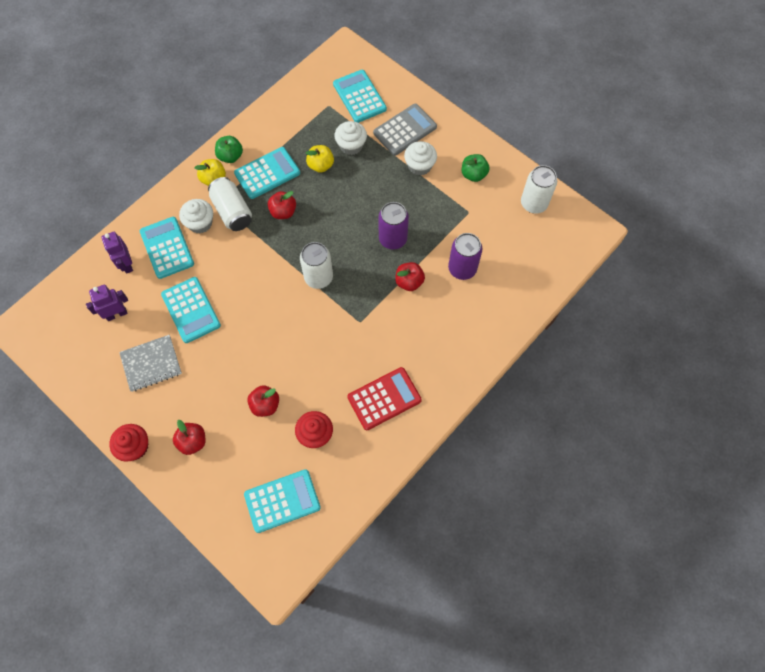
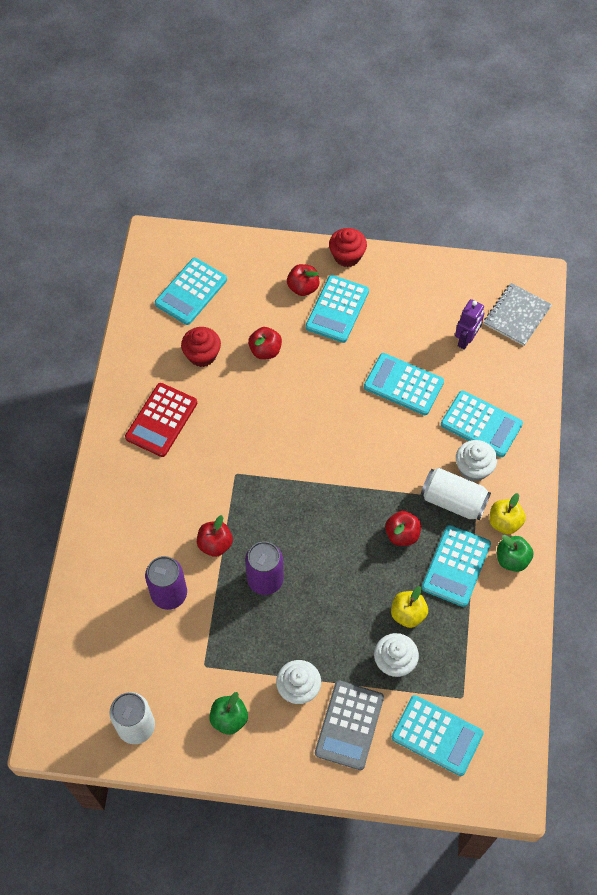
camera: 145 degrees right, 5 degrees down
(126, 264) = (503, 386): purple robot -> none
(151, 364) = (395, 321): grey notebook -> grey notebook (517, 315)
(184, 403) = (337, 309): none -> turquoise calculator
(318, 277) = (309, 490): white can -> none

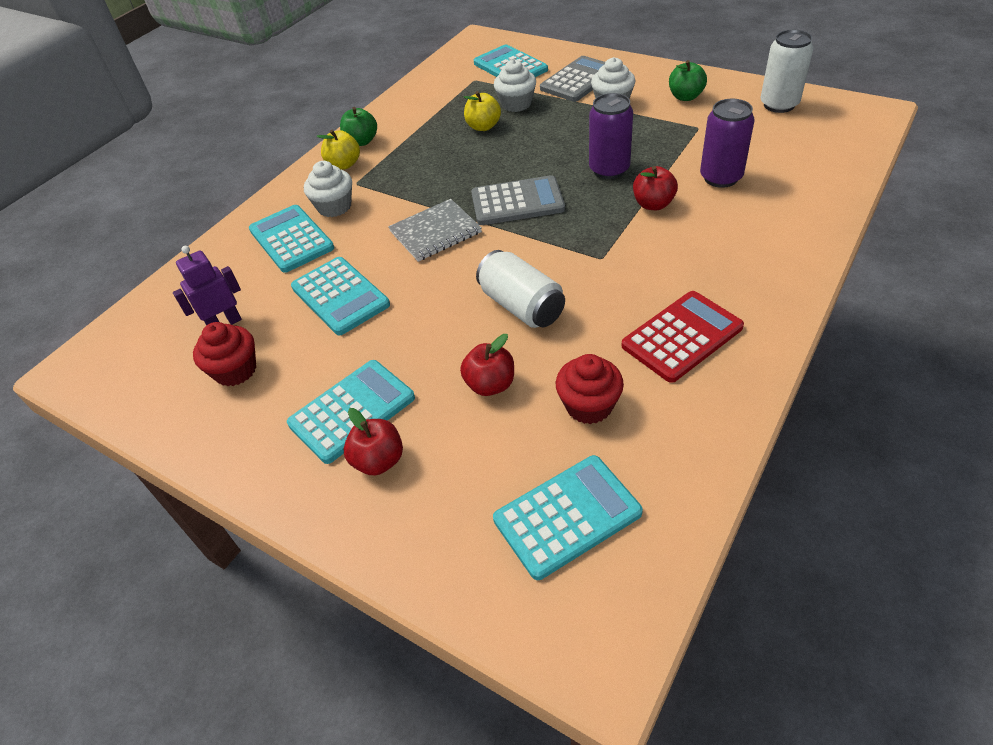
camera: 150 degrees left, 15 degrees down
(325, 516) = (517, 202): none -> grey calculator
(347, 256) = (276, 490): red cupcake -> red cupcake (235, 370)
(402, 534) = (448, 174): red apple -> none
(453, 501) = (377, 187): white can -> white can (521, 306)
(456, 566) = (415, 146): turquoise calculator -> none
(517, 315) = (141, 334): grey notebook -> grey notebook (435, 232)

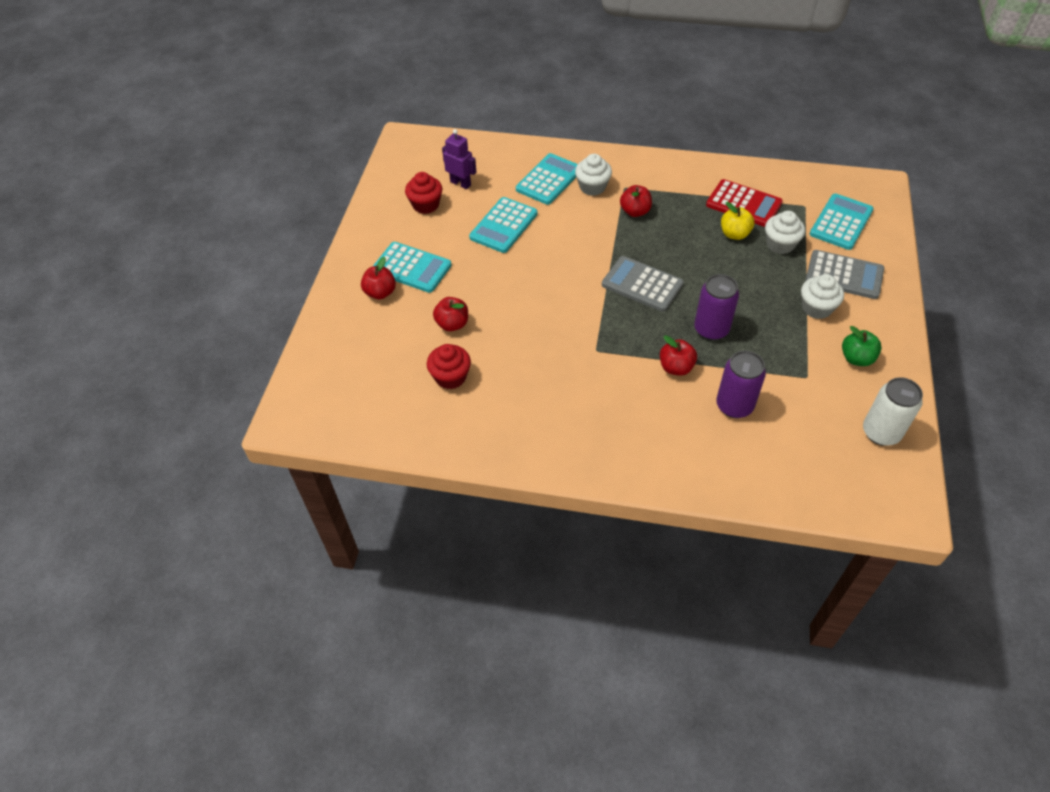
camera: 65 degrees right, 5 degrees up
(344, 164) = (644, 172): yellow apple -> none
(362, 141) = (678, 170): green apple -> none
(400, 183) = (635, 211): none -> red apple
(435, 232) = (587, 250): grey notebook -> none
(517, 202) = (642, 284): grey calculator -> grey calculator turned 150 degrees clockwise
(521, 306) = (528, 319): white can -> none
(567, 516) = (366, 387): turquoise calculator -> none
(682, 337) = (529, 413): red calculator -> red calculator (743, 204)

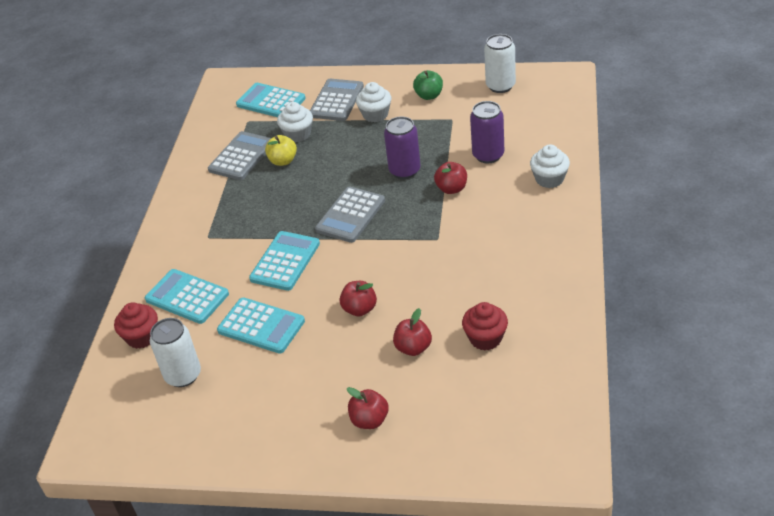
camera: 90 degrees left, 10 degrees down
(412, 268) = (329, 398): turquoise calculator -> turquoise calculator (285, 261)
(426, 205) = (219, 403): red cupcake -> red cupcake (142, 337)
(460, 183) = (183, 375): purple robot -> white can
(592, 187) = (204, 261): white cupcake -> white cupcake (549, 179)
(635, 211) = (246, 227): red apple -> red apple (359, 309)
(743, 204) = (241, 156): red calculator -> grey calculator

